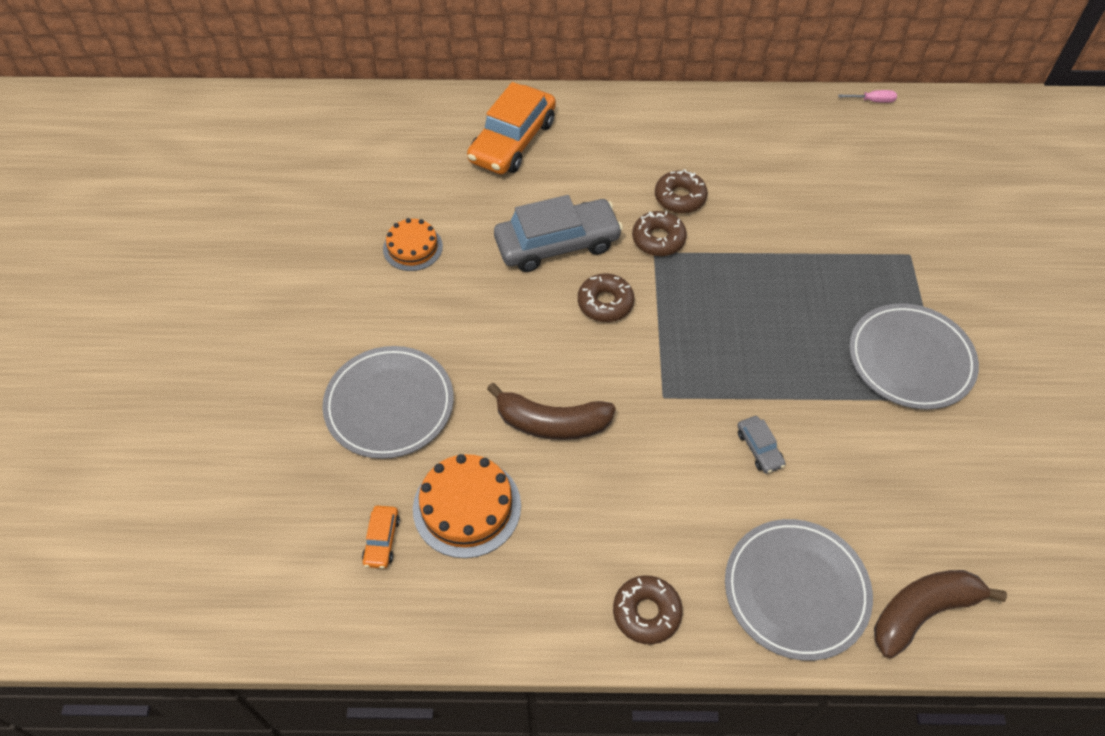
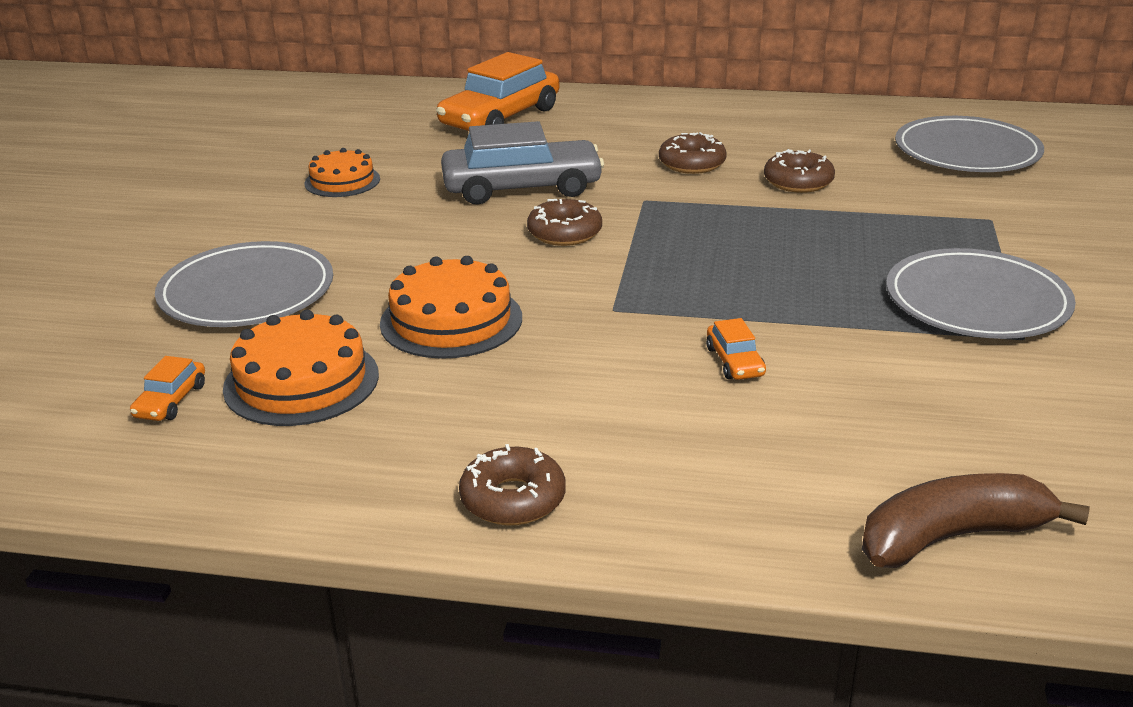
camera: 10 degrees right, 25 degrees down
(551, 423) = (451, 320): brown banana -> orange cake
(658, 239) = (653, 191): brown donut -> brown donut (798, 182)
(759, 448) = (735, 361): grey car -> orange car
(796, 590) = (751, 497): grey plate -> grey plate (967, 151)
(872, 101) = (962, 110): pink screwdriver -> none

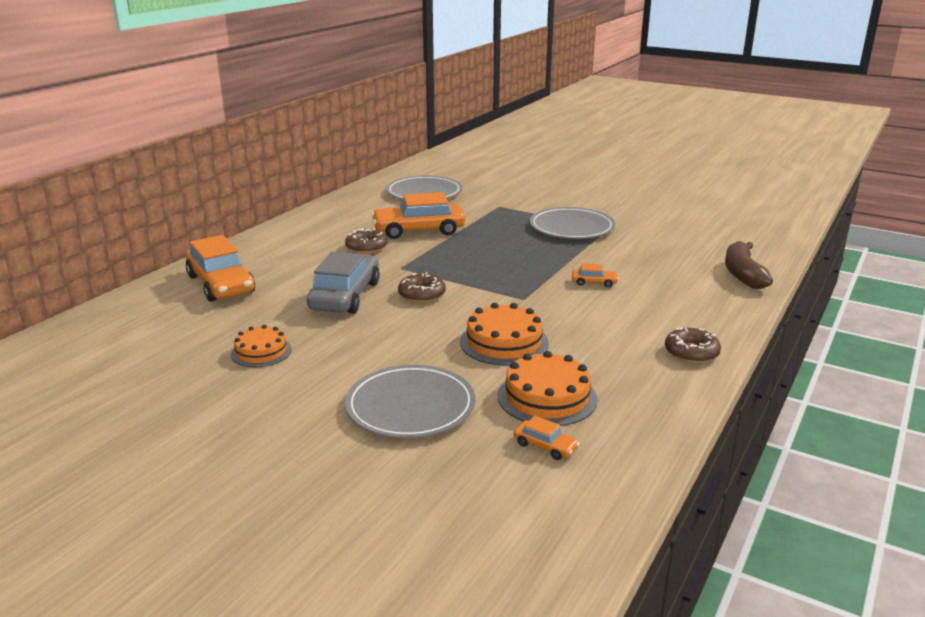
camera: 70 degrees left, 5 degrees down
(798, 182) = (419, 230): brown donut -> orange car

